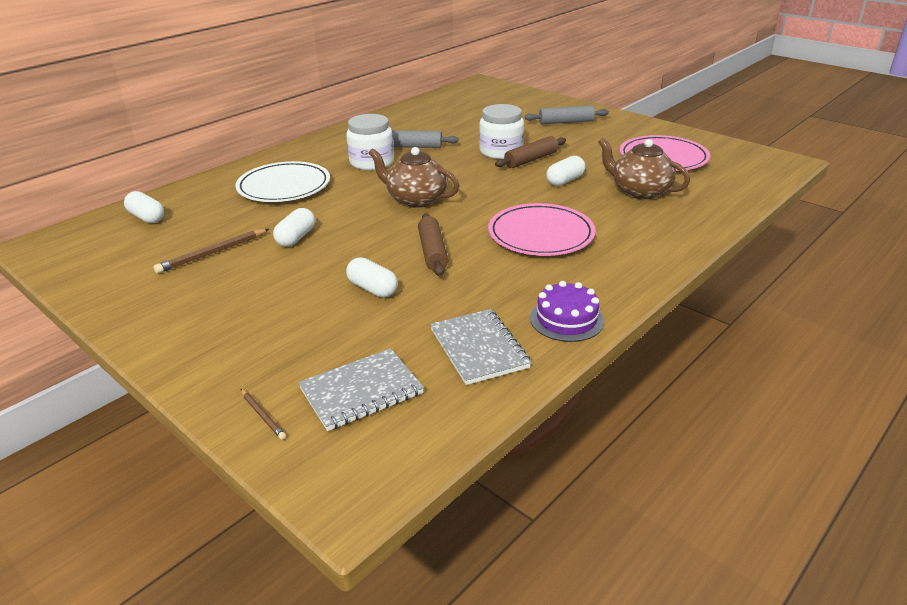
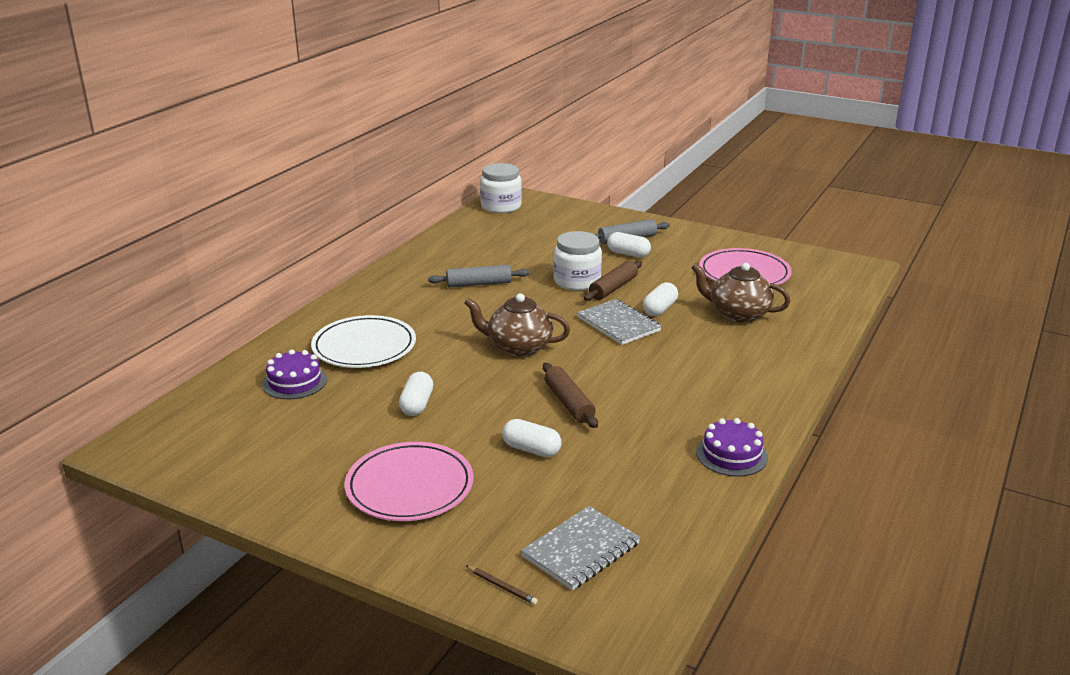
camera: 15 degrees left, 5 degrees down
(147, 217) = (231, 400): white capsule -> white capsule (628, 254)
(208, 208) = (294, 382): none -> purple cake
(212, 253) = (337, 433): brown pencil -> none
(371, 162) = (444, 307): white jar -> white jar (501, 206)
(479, 348) = (667, 494): grey notebook -> grey notebook (618, 324)
(541, 234) = (665, 371): pink plate -> pink plate (409, 486)

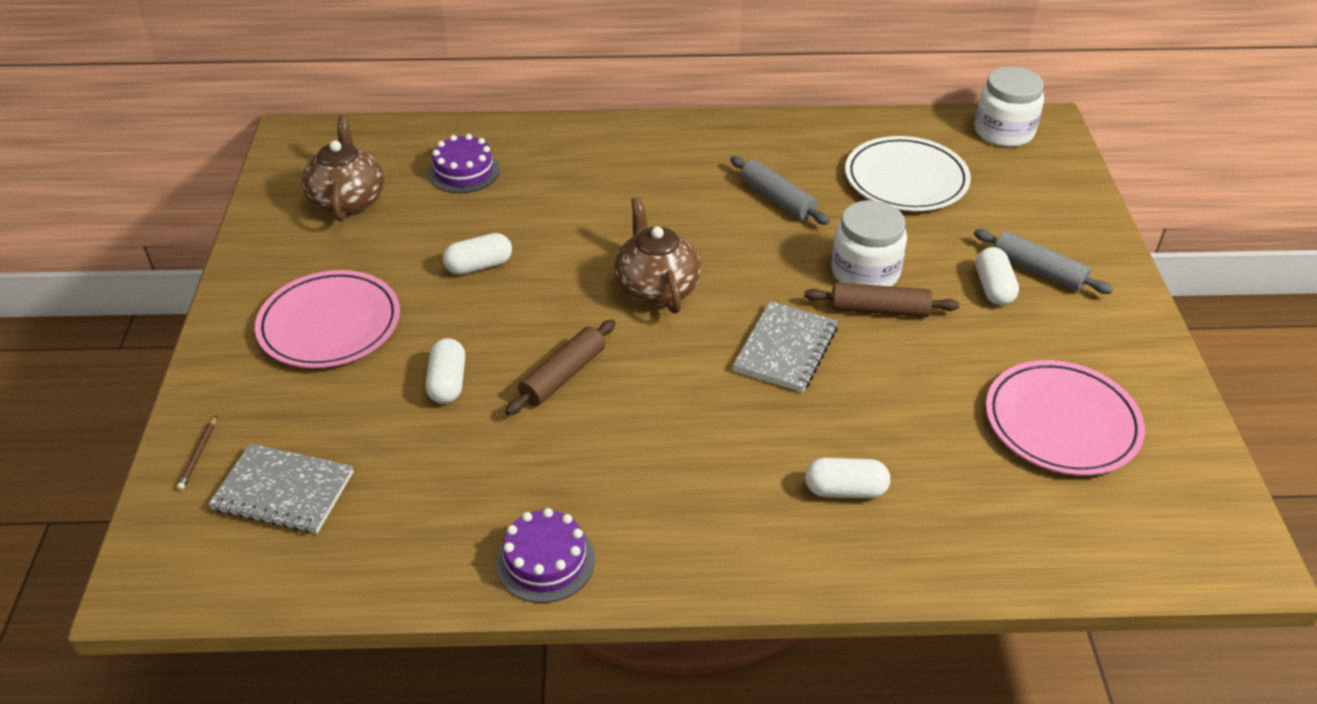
camera: 60 degrees right, 15 degrees up
(364, 347) = (565, 182): white plate -> white plate (906, 179)
(660, 309) = (862, 372): white capsule -> white capsule (845, 490)
(738, 314) = (925, 455): brown teapot -> brown teapot (348, 201)

